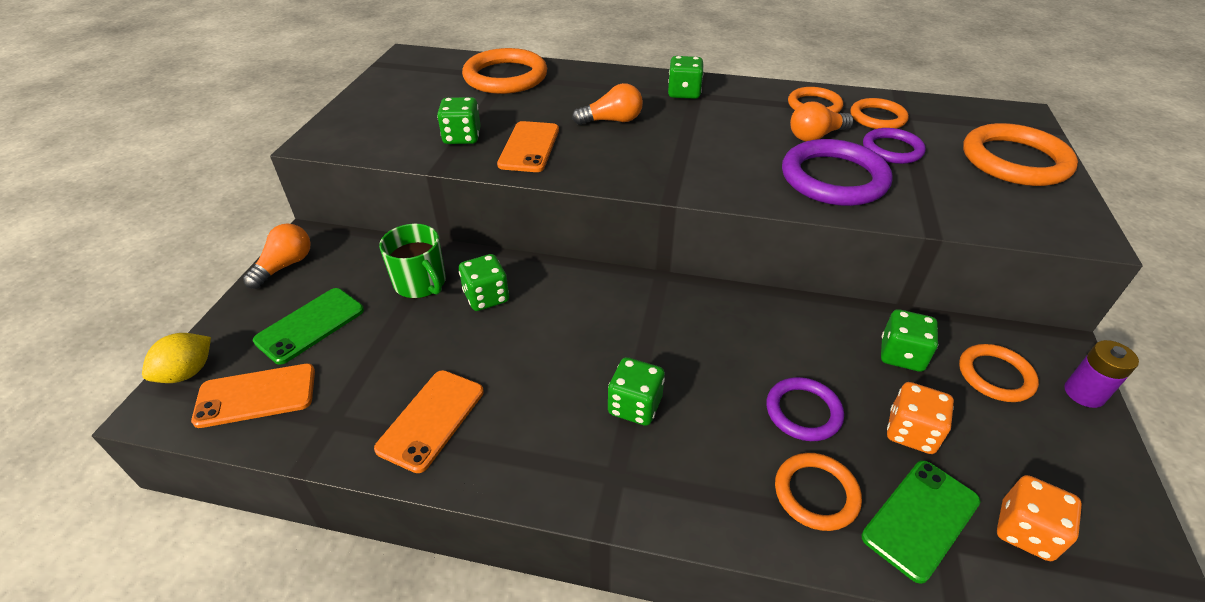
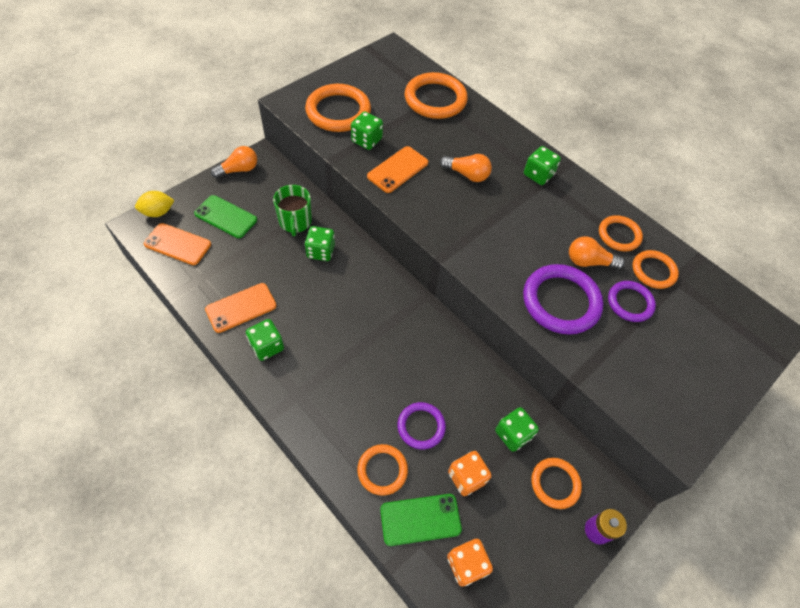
camera: 30 degrees right, 15 degrees up
(310, 325) = (226, 217): green phone -> green phone turned 45 degrees clockwise
(635, 406) = (339, 364): green dice -> green dice (267, 346)
(1015, 160) = (710, 364): orange ring -> orange ring (338, 111)

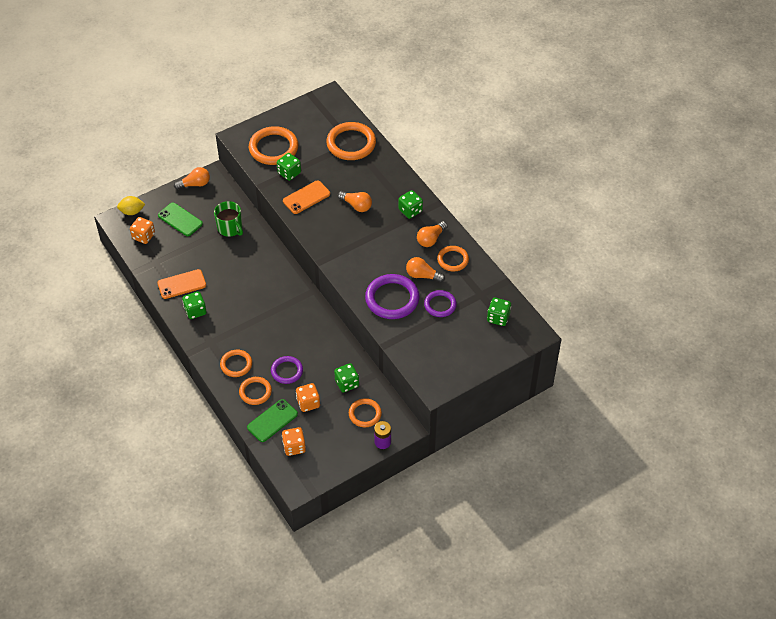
camera: 15 degrees right, 5 degrees down
(178, 244) = (143, 236): orange phone -> orange dice
(295, 221) = (230, 228): green mug -> green mug turned 45 degrees counterclockwise
(320, 251) = (244, 251): green dice -> green dice (498, 318)
(420, 519) = (272, 421): green phone -> green phone turned 45 degrees counterclockwise
(579, 210) = (431, 239): none -> orange light bulb
(653, 271) = (467, 286): orange ring -> orange ring (236, 364)

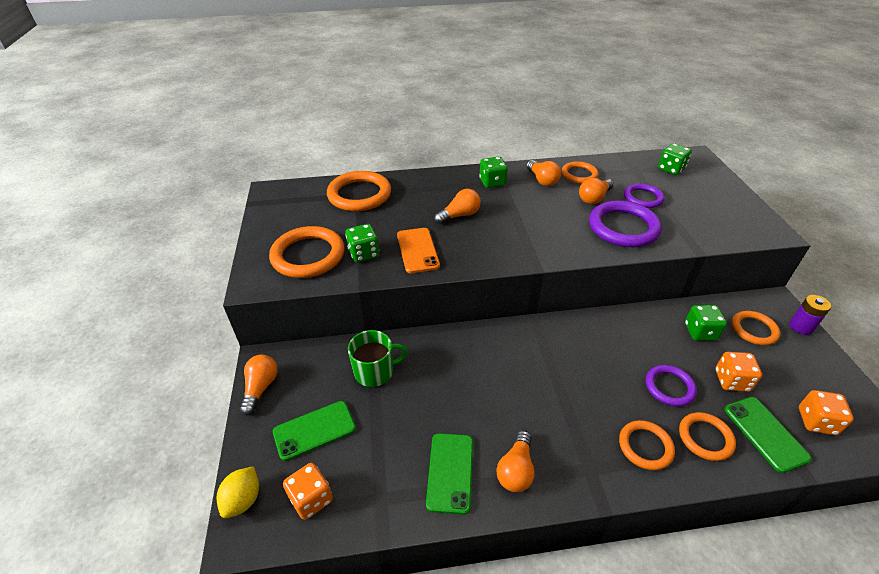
camera: 65 degrees left, 10 degrees down
(181, 284) = (450, 472): orange phone -> green phone
(195, 311) = (516, 470): green dice -> orange light bulb

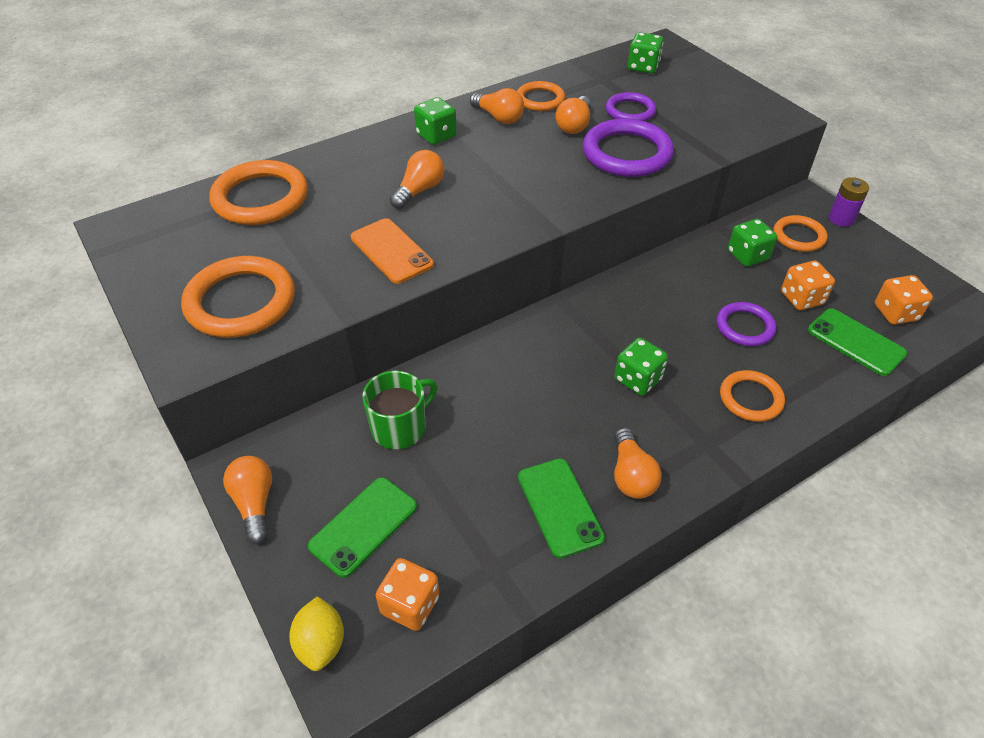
camera: 25 degrees left, 5 degrees up
(364, 253) = (320, 276): green dice -> green dice (638, 379)
(705, 438) = (803, 367): orange ring -> none

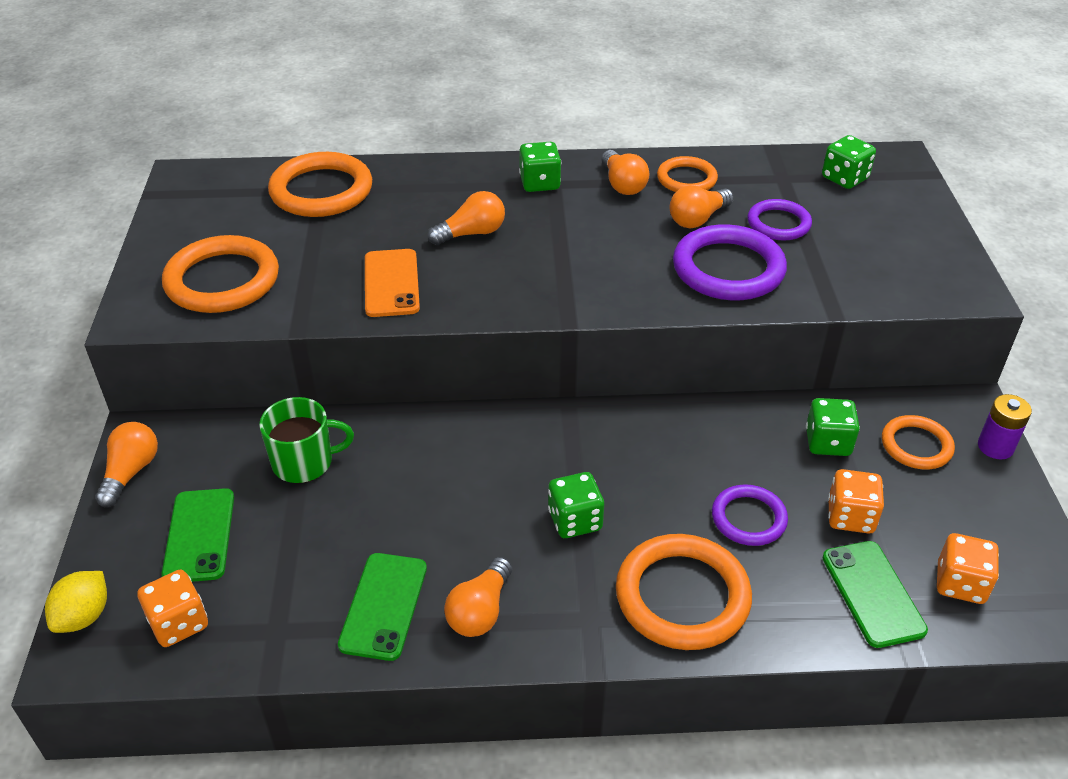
camera: 30 degrees right, 5 degrees down
(363, 526) = (199, 535): green phone -> green phone turned 75 degrees counterclockwise
(750, 398) = (682, 596): orange ring -> orange ring, size x1.68

